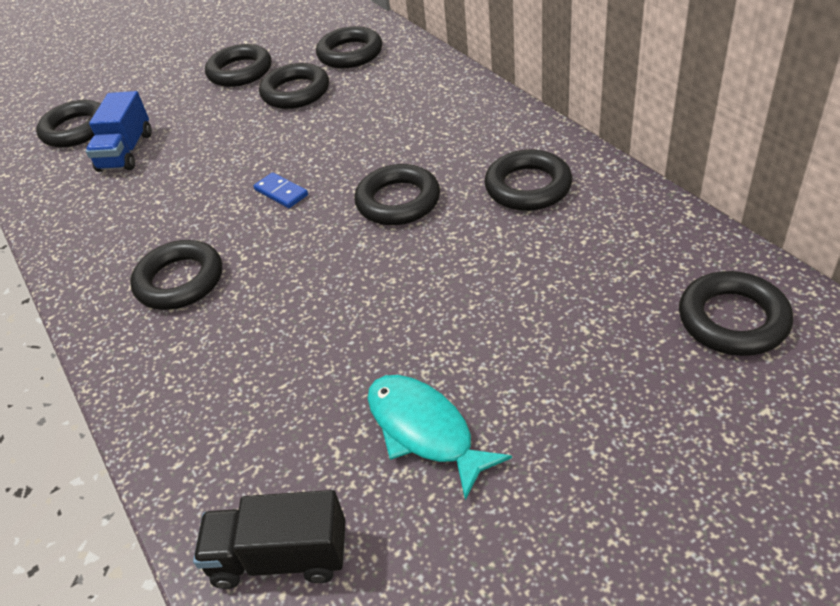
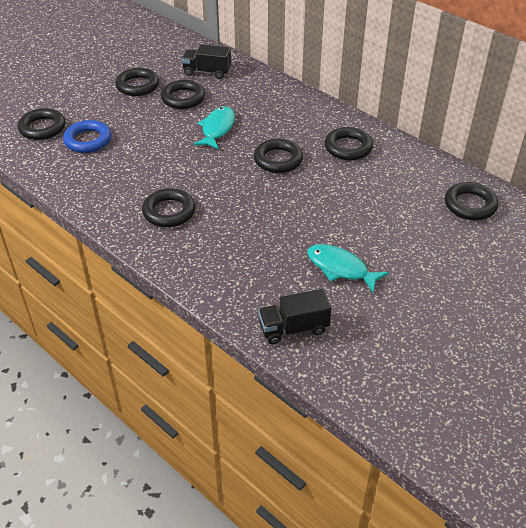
camera: 20 degrees left, 0 degrees up
(126, 152) = (88, 140): blue truck -> blue ring
(281, 192) = (205, 159): blue domino -> none
(324, 143) = (217, 129): none -> turquoise fish
(350, 53) = (207, 72): black ring -> black truck

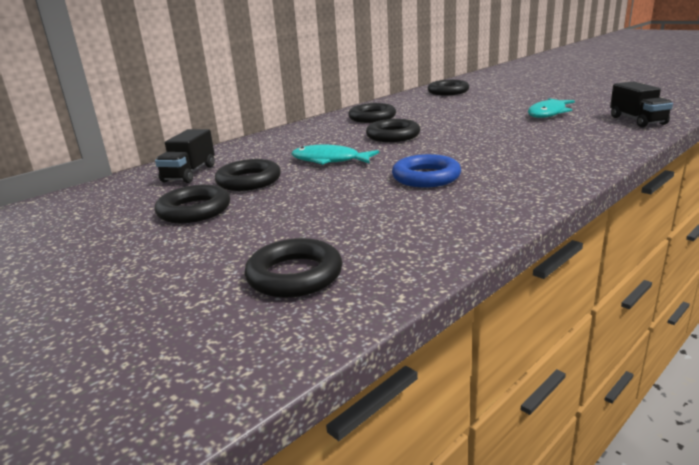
camera: 85 degrees left, 20 degrees down
(88, 140) = (344, 230): blue ring -> blue ring (426, 177)
(169, 212) = (503, 169): black ring -> none

